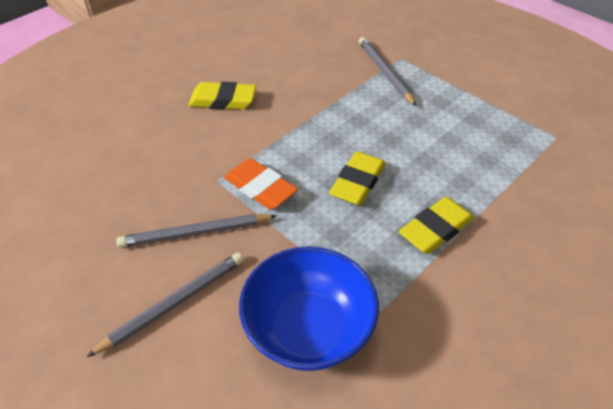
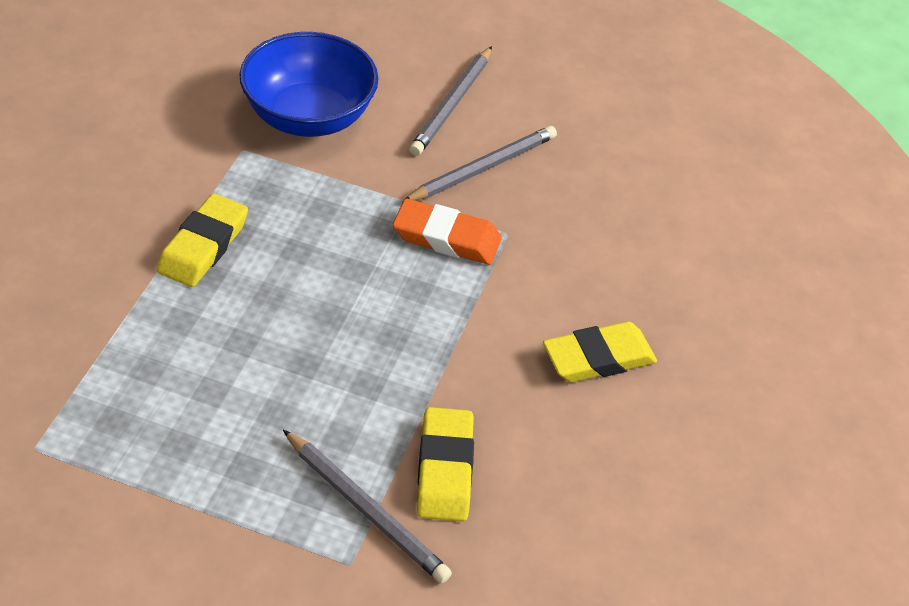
camera: 150 degrees right, 0 degrees up
(357, 182) = (325, 280): yellow eraser -> yellow eraser (445, 469)

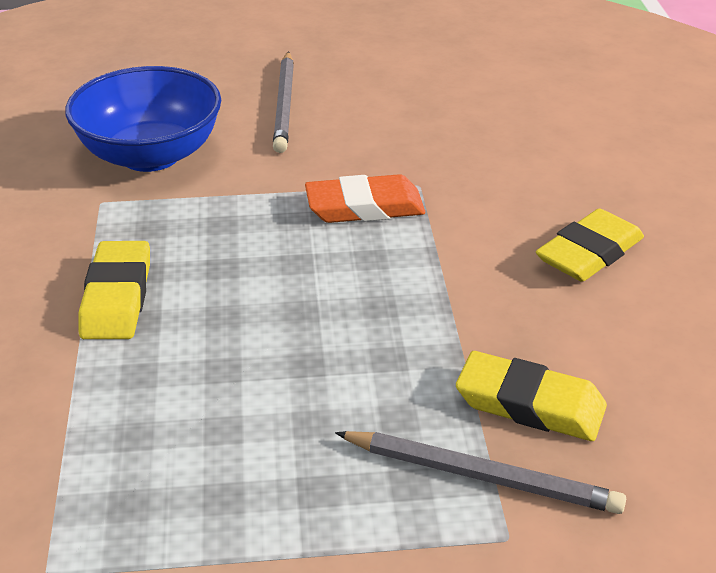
camera: 20 degrees left, 10 degrees down
(445, 469) = (530, 404): yellow eraser -> yellow eraser turned 45 degrees counterclockwise
(483, 168) = (354, 143): grey pencil -> none

